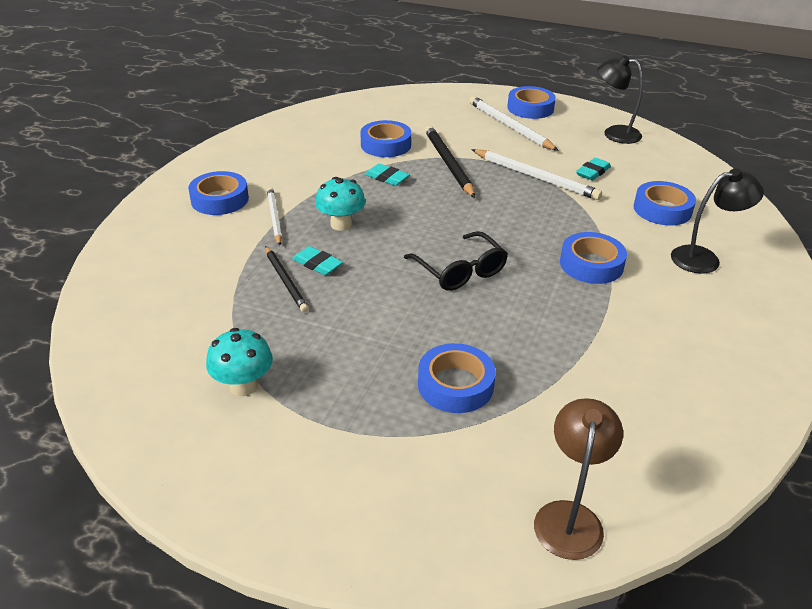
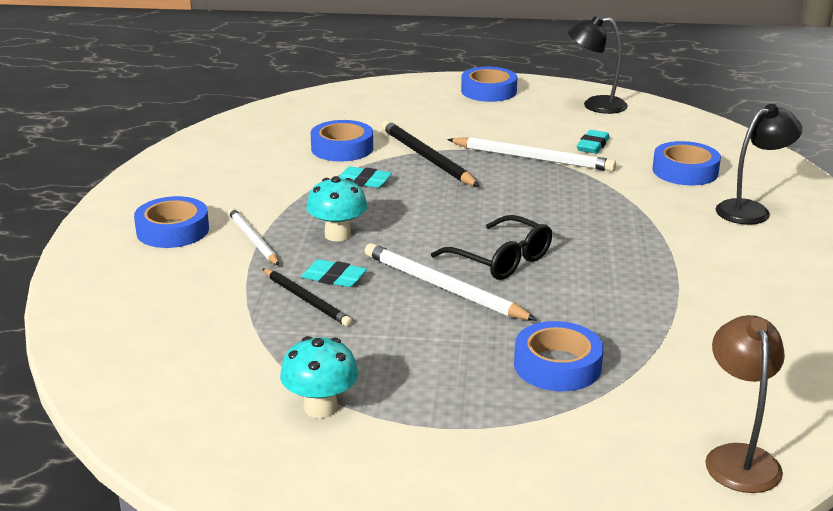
camera: 15 degrees left, 10 degrees down
(509, 126) = (475, 112): white pencil -> white pencil (443, 287)
(591, 264) = (638, 232): blue tape -> none

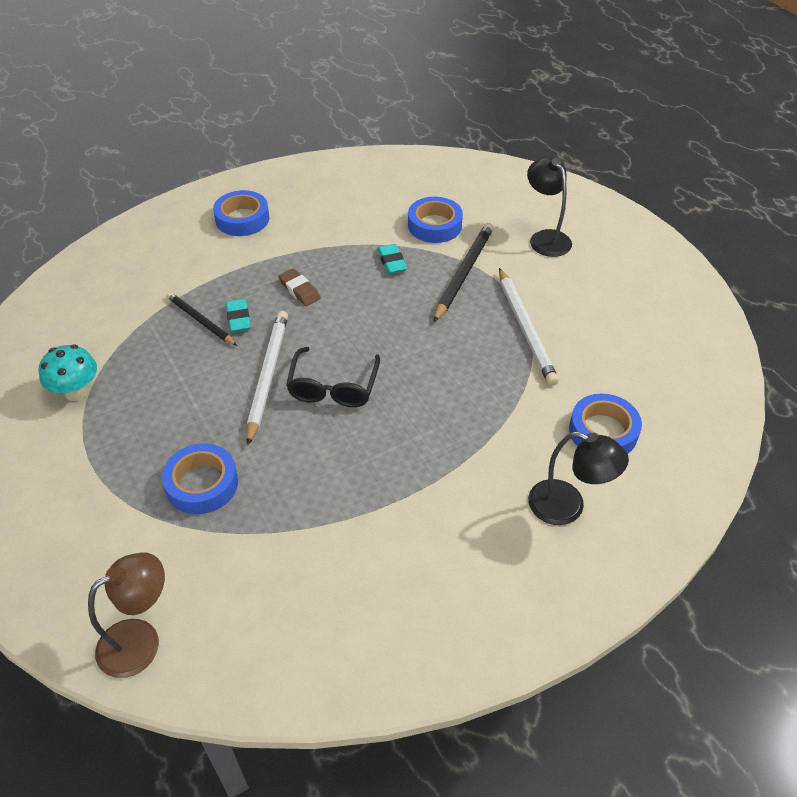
camera: 55 degrees right, 20 degrees up
(253, 239) = (259, 257): white pencil -> none
(306, 300) = (200, 321): black pencil -> black pencil turned 120 degrees clockwise
(337, 235) = (299, 290): turquoise mushroom -> brown eraser
(488, 91) = (630, 246): blue tape -> none
(593, 145) = (591, 352): turquoise eraser -> none
(595, 105) = (680, 319): black lamp -> black lamp (545, 238)

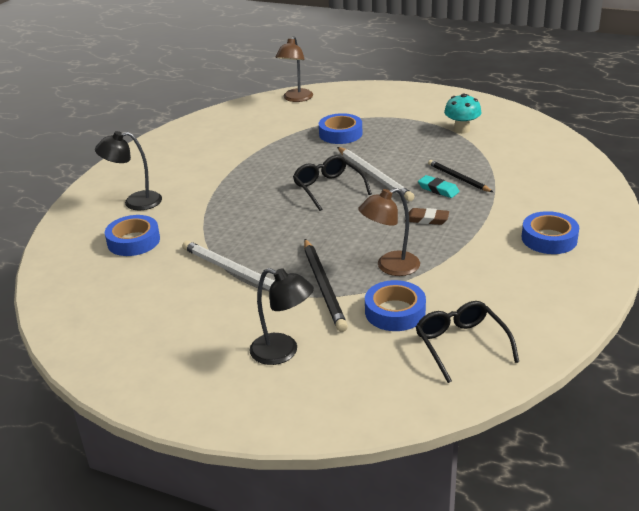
camera: 145 degrees right, 15 degrees down
(200, 321) = (458, 178): black pencil -> black pencil turned 135 degrees counterclockwise
(392, 262) = (390, 267): turquoise eraser -> brown lamp
(421, 184) = (461, 345): none -> black glasses

